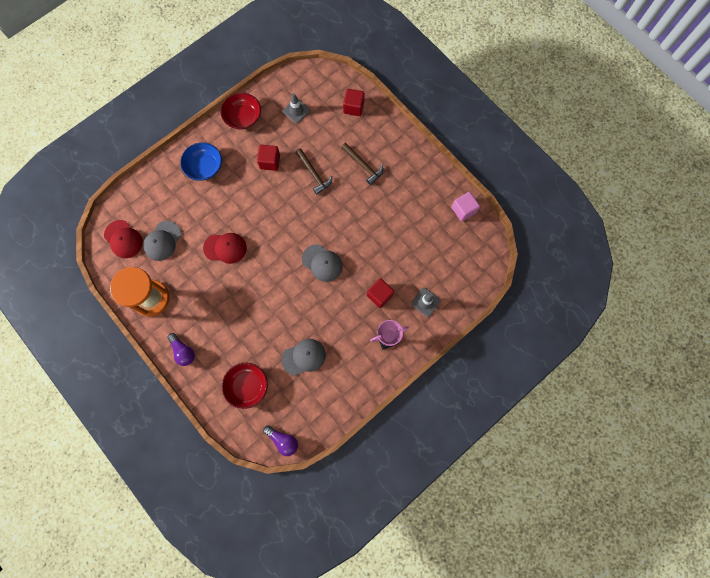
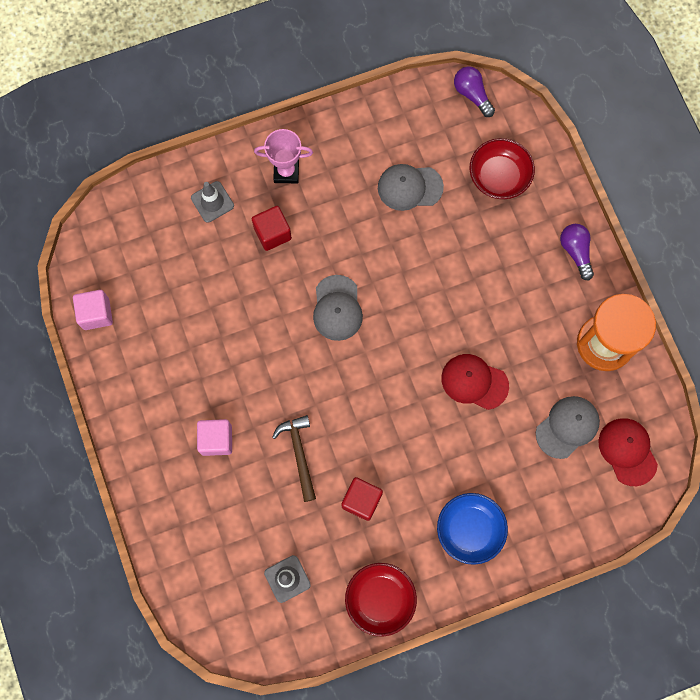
camera: 160 degrees left, 0 degrees up
(322, 263) = (337, 308): grey cap -> grey cap turned 150 degrees counterclockwise
(353, 107) = (190, 549): red cube -> none
(363, 166) = (216, 440): brown hammer -> pink cube

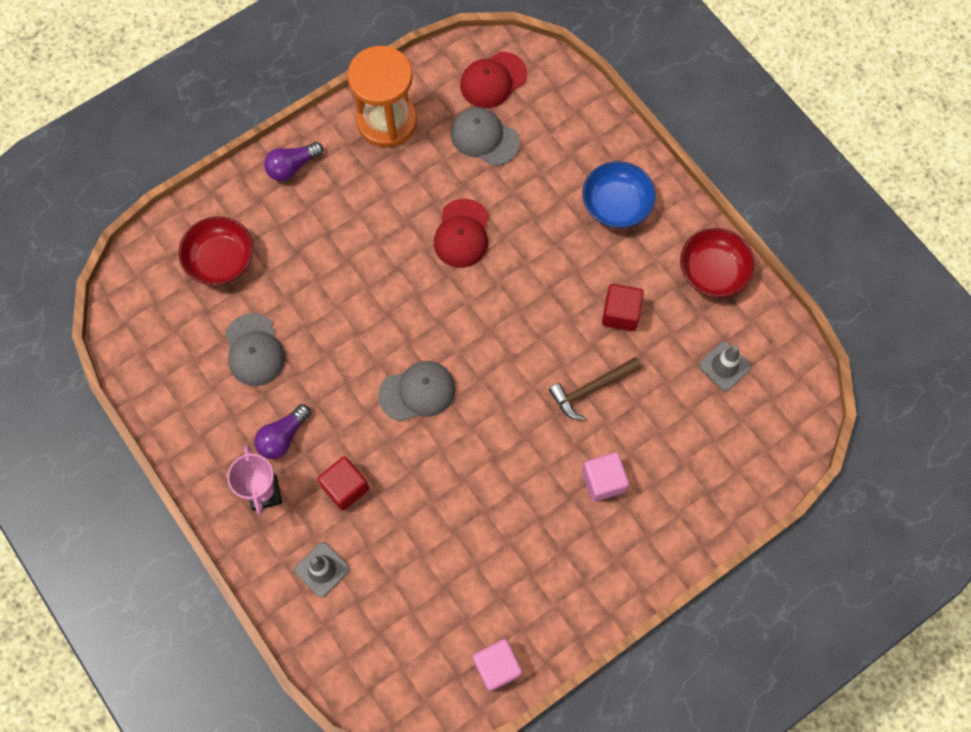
camera: 105 degrees left, 5 degrees down
(472, 94) = (124, 310): purple light bulb -> purple light bulb (283, 437)

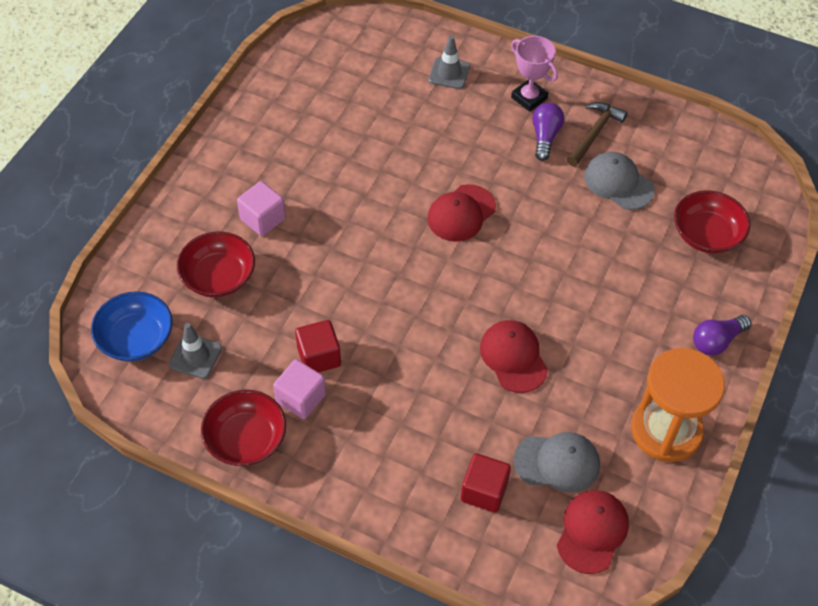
camera: 150 degrees right, 15 degrees down
(292, 167) = (716, 341): purple light bulb -> purple light bulb turned 150 degrees counterclockwise
(345, 487) = (470, 127): red cube -> red cube (484, 491)
(417, 392) = (461, 213): grey cap -> red cap
(497, 666) = (280, 73): pink cube -> pink cube (301, 398)
(591, 389) = (311, 282): brown hammer -> brown hammer (594, 133)
(616, 204) = (380, 459): blue bowl -> blue bowl (136, 339)
(672, 436) = (218, 277): none -> red bowl

